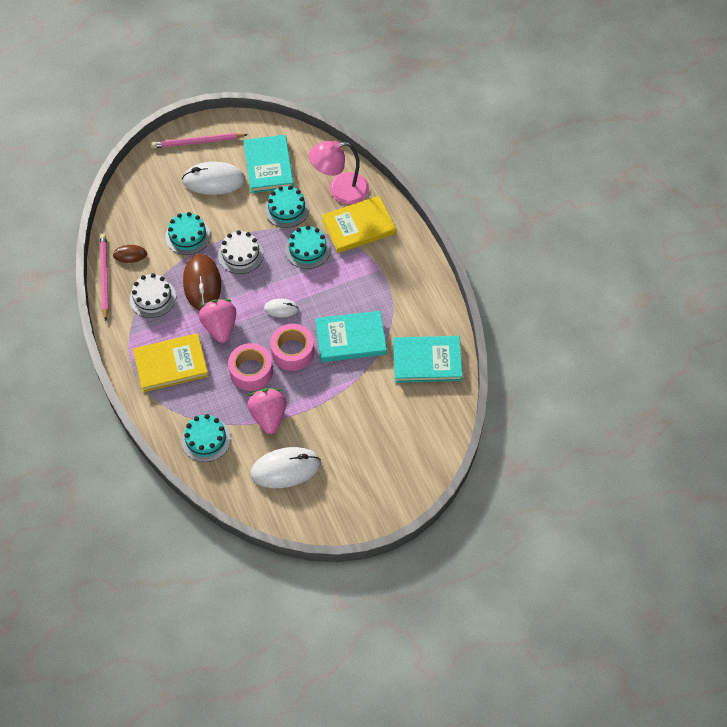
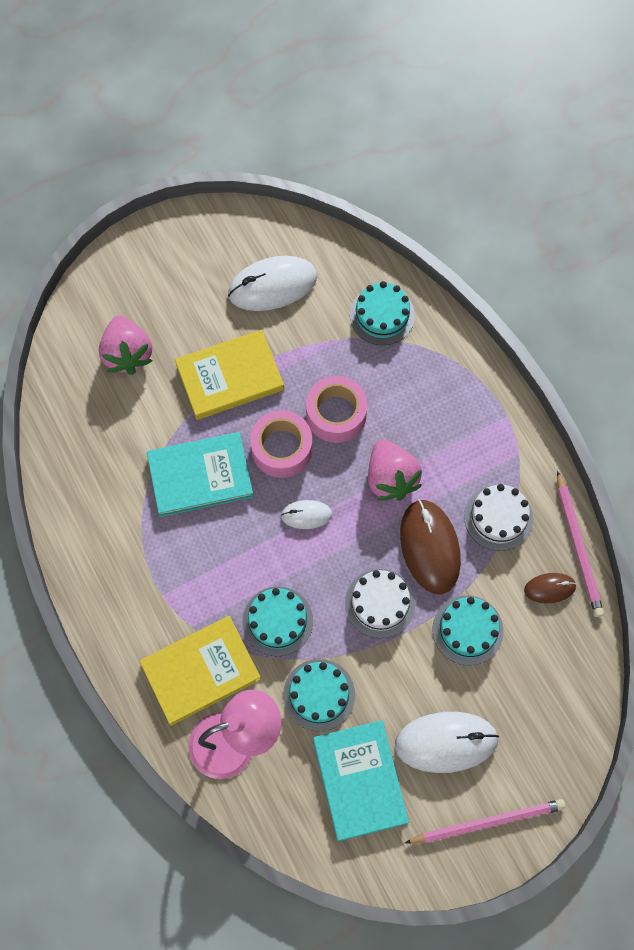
camera: 175 degrees right, 10 degrees up
(171, 364) = (449, 415): yellow book -> yellow book (230, 377)
(268, 416) = (303, 353): pink strawberry -> pink strawberry (127, 354)
(427, 361) = (90, 450): turquoise book -> none

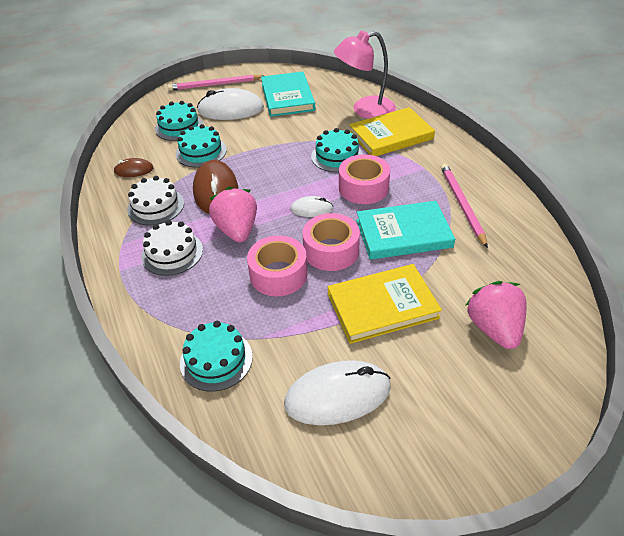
camera: 175 degrees left, 25 degrees down
(243, 555) = (363, 188): none -> pink tape
(319, 695) = (309, 126): turquoise cake -> turquoise cake (179, 127)
(380, 603) = (261, 164): white cake -> white cake (172, 253)
(578, 547) = (101, 190): pink pencil -> pink pencil (462, 204)

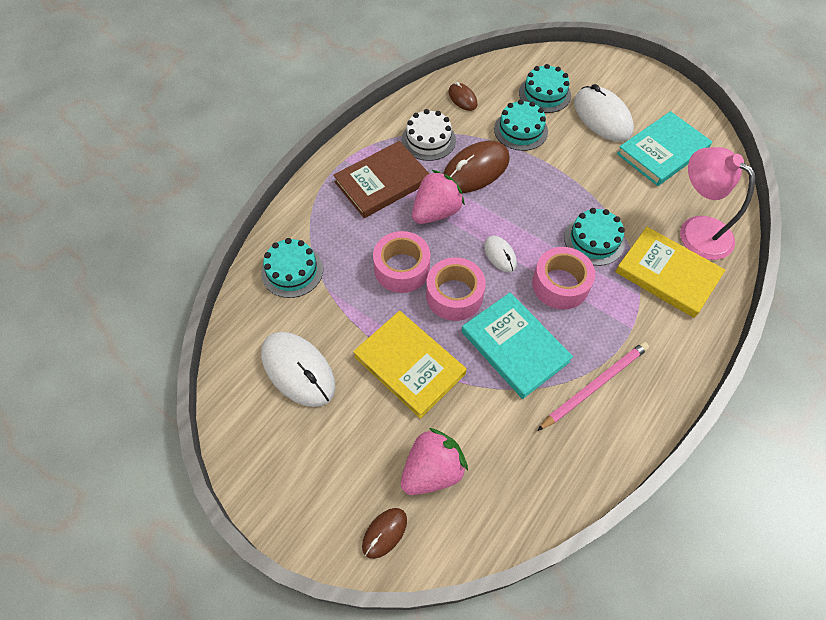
camera: 60 degrees right, 15 degrees up
(172, 253) = (382, 182): white cake -> brown book
(214, 85) = (633, 82): pink pencil -> none
(542, 386) = (384, 533): none -> brown mouse

